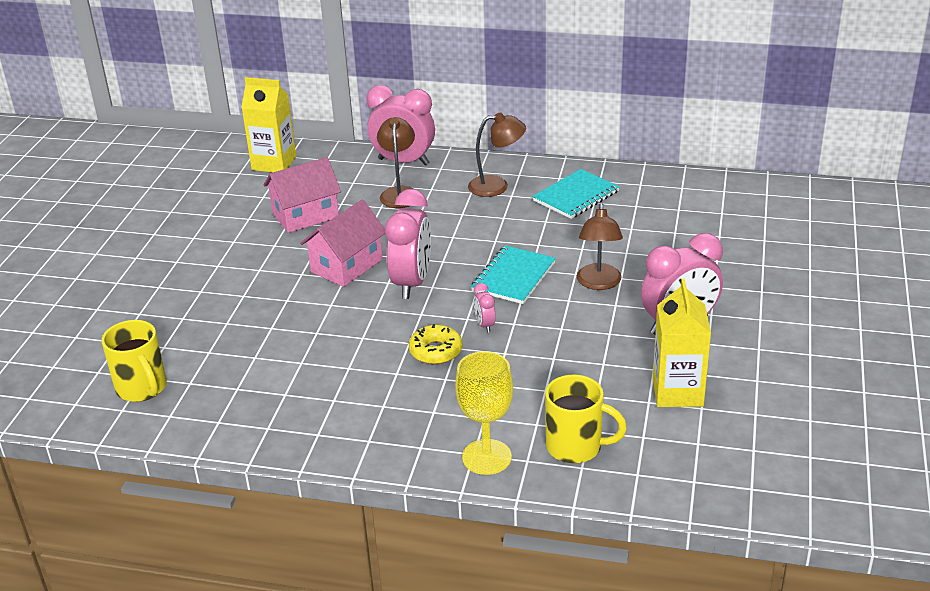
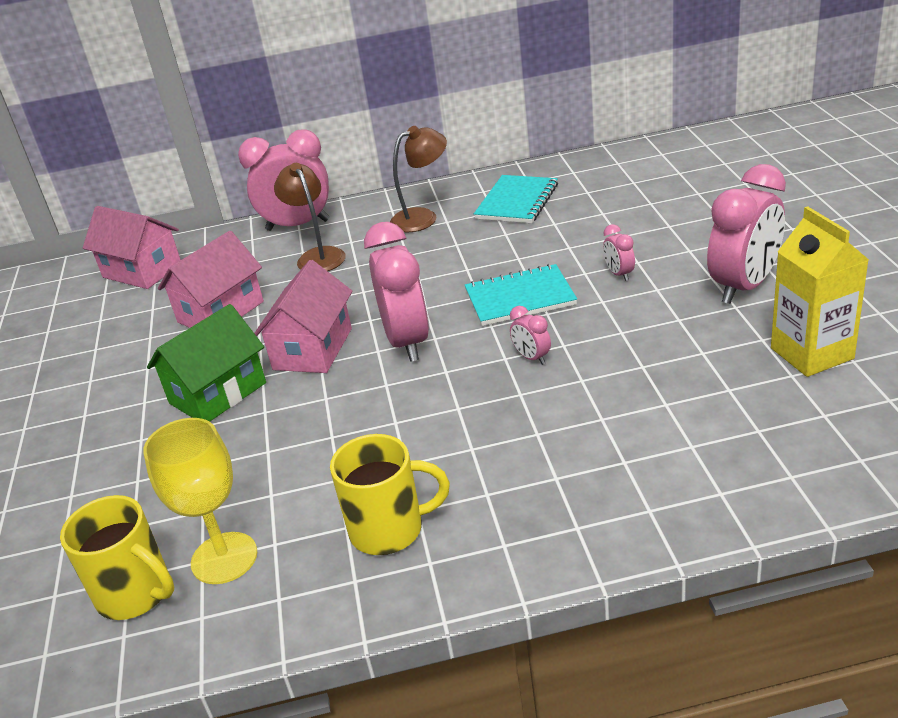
camera: 20 degrees left, 0 degrees up
(266, 276) = (218, 393): none -> green house
(274, 163) = (142, 271): yellow carton -> pink house
(436, 351) = (499, 406): yellow donut -> none
(486, 457) = (669, 508): yellow goblet -> yellow goblet (224, 558)
(513, 277) = (520, 298): turquoise notebook -> turquoise notebook turned 75 degrees clockwise
(576, 447) = (762, 455): yellow mug -> yellow mug (389, 529)
(598, 283) = (619, 274): brown lamp -> pink clock

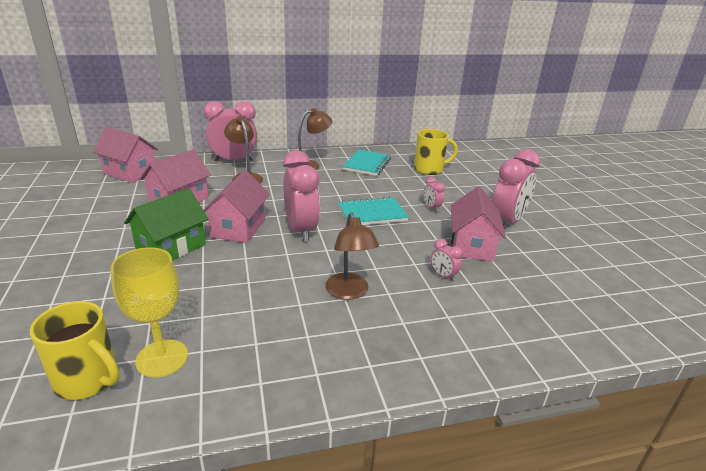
camera: 10 degrees left, 5 degrees down
(389, 529) = (287, 348): yellow mug -> yellow mug (429, 169)
(478, 438) = (349, 292): none -> brown lamp
(532, 358) = (382, 248): pink clock -> pink clock (443, 275)
(677, 337) = (471, 245): none -> pink house
(811, 353) = (554, 263): yellow carton -> none

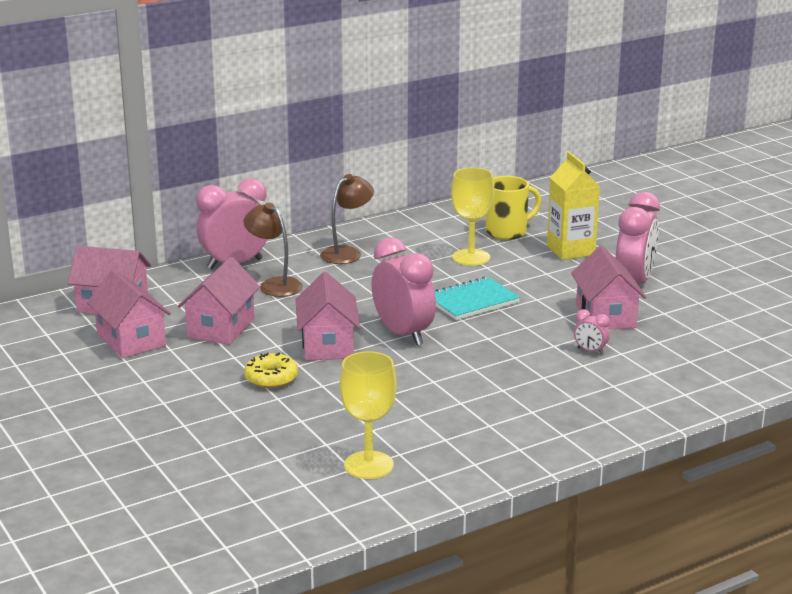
camera: 15 degrees left, 5 degrees down
(88, 380) = (318, 491): yellow mug -> none
(112, 198) = (131, 340): none -> pink house
(171, 247) = (271, 378): green house -> yellow donut
(349, 292) = (503, 383): brown lamp -> none
(367, 164) = (421, 238): turquoise notebook -> none
(393, 182) = (471, 257): none -> yellow goblet
(431, 208) = (538, 282): pink clock -> none
(468, 189) = (570, 250): none -> yellow carton

